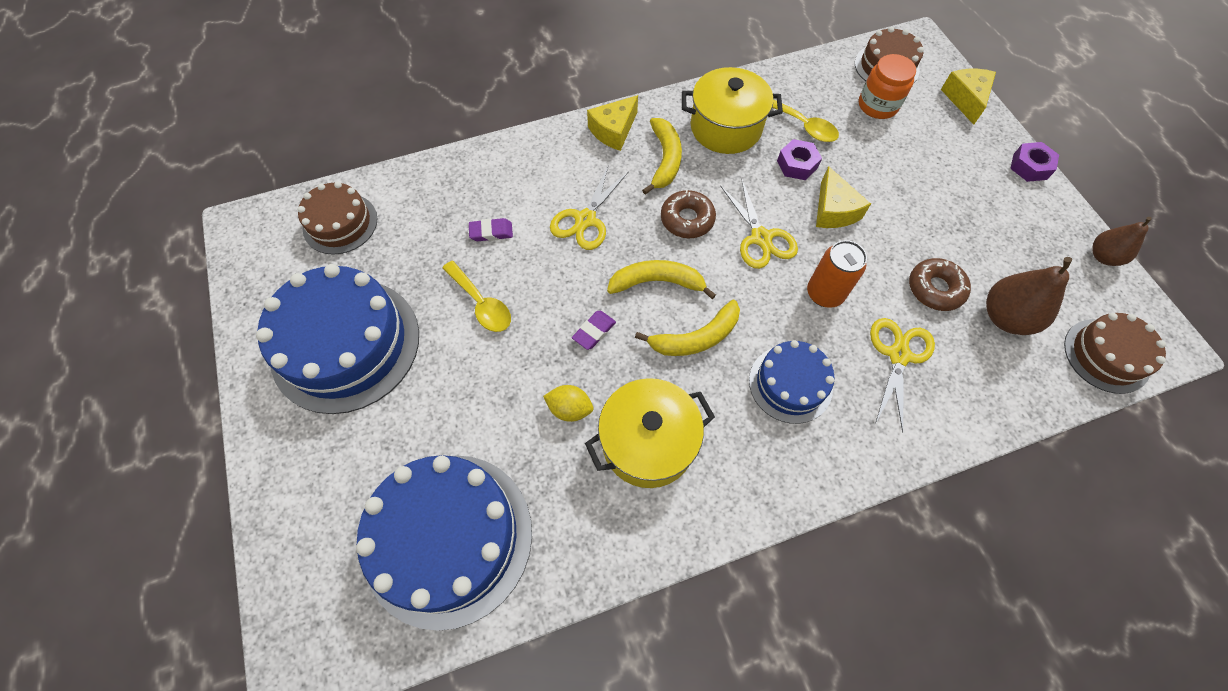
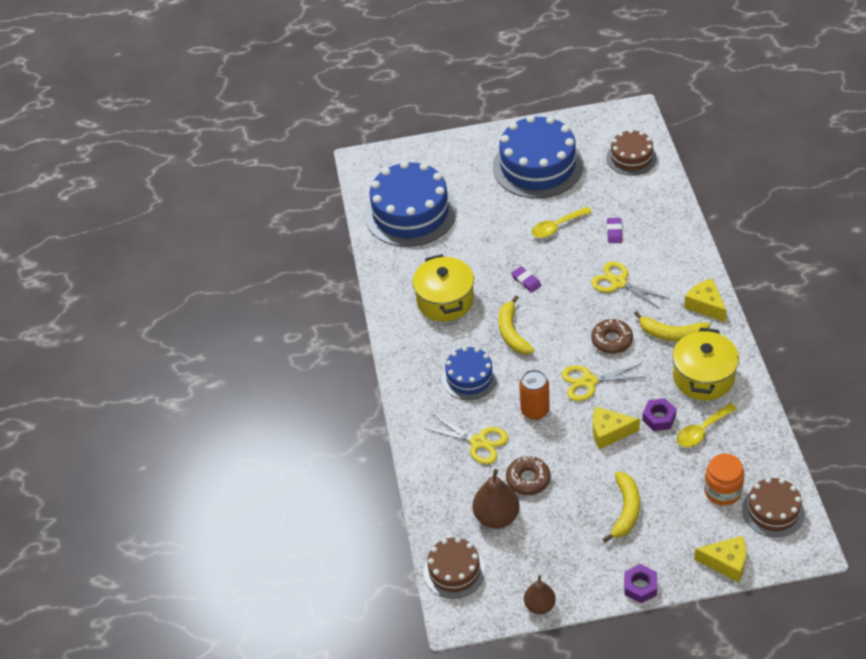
camera: 105 degrees right, 15 degrees down
(570, 409) = (474, 266): yellow lemon -> none
(657, 282) = (559, 317): yellow banana -> yellow banana (625, 510)

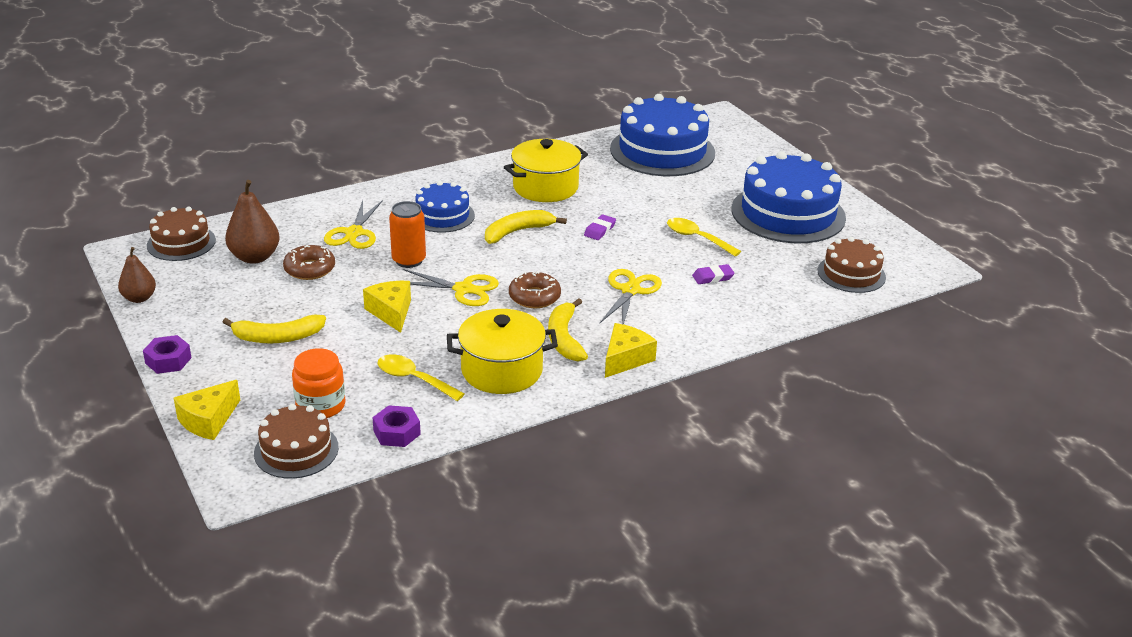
camera: 65 degrees right, 15 degrees down
(589, 382) = (463, 289): yellow scissors -> yellow scissors turned 135 degrees clockwise
(659, 418) = (424, 344): purple nut -> purple nut (396, 432)
(726, 563) = (208, 420): yellow cheese -> yellow cheese turned 45 degrees clockwise

